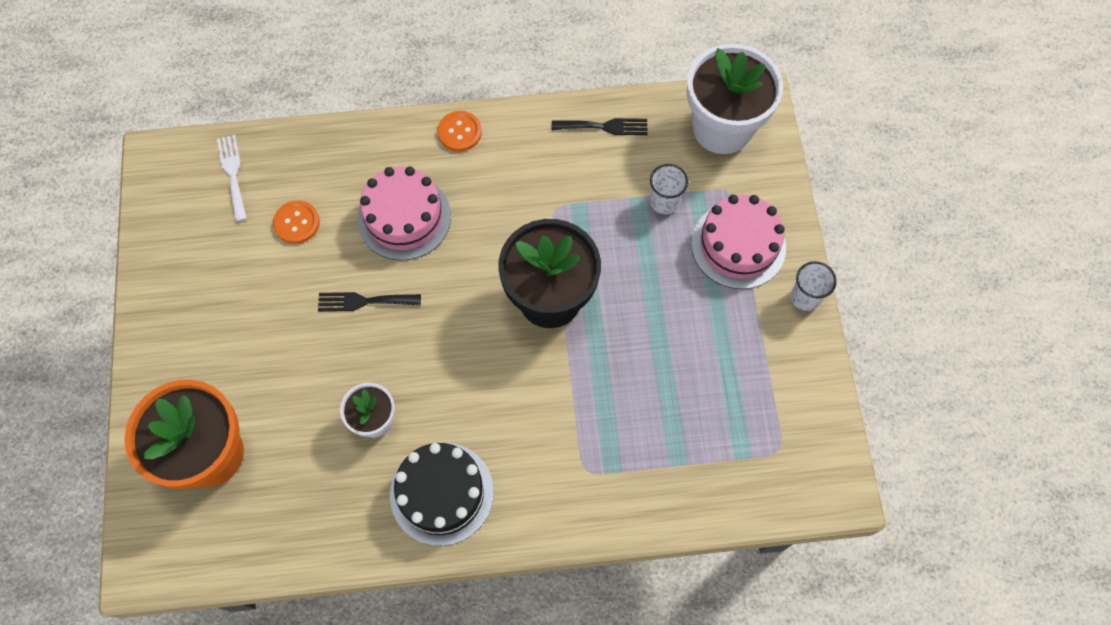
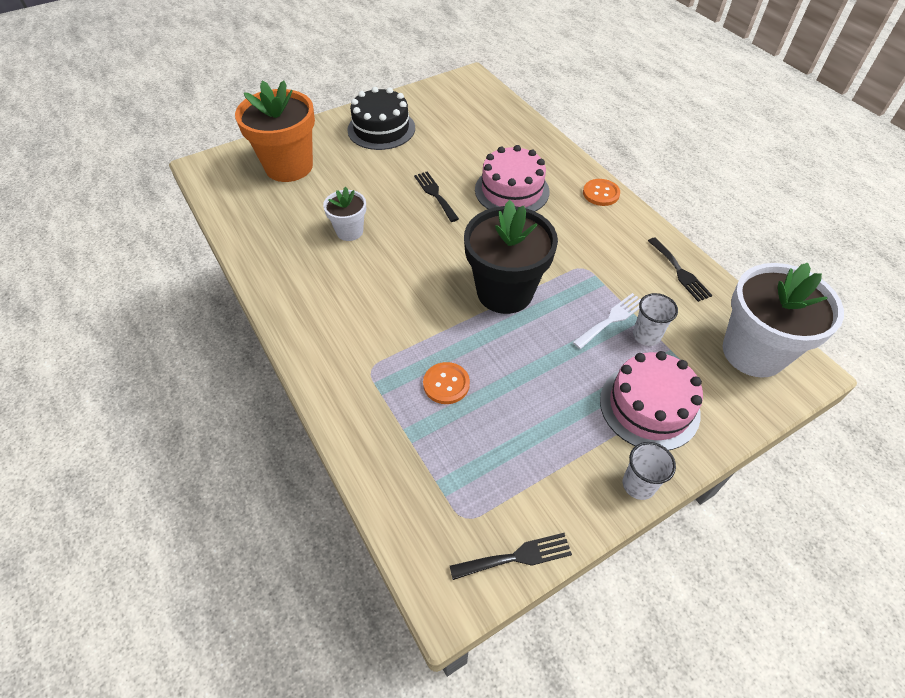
camera: 65 degrees right, 15 degrees down
(233, 174) = (483, 108): white fork -> white fork (611, 319)
(297, 223) = (470, 145): orange button -> orange button (446, 384)
(441, 493) = (311, 286): black cake -> black cake (381, 129)
(828, 424) = (516, 557): none -> black fork

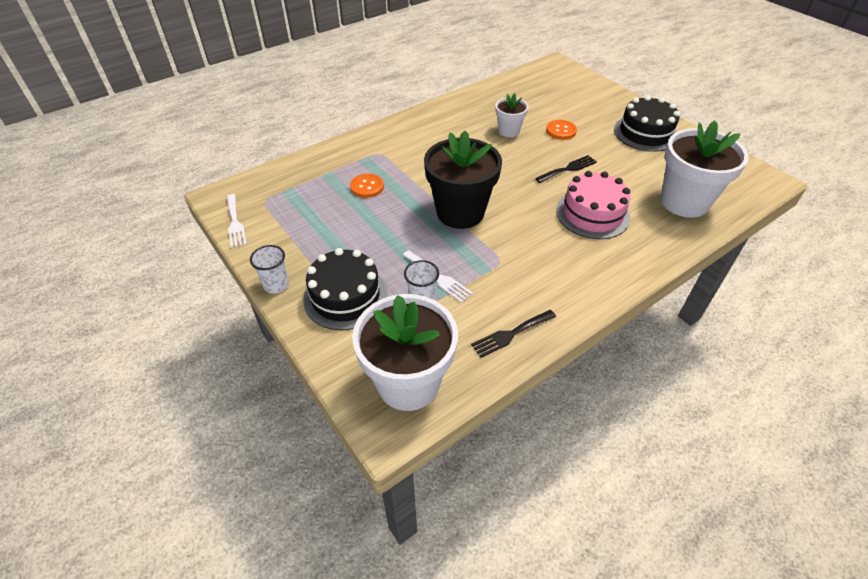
camera: 85 degrees right, 5 degrees down
(289, 166) = (572, 96): orange flower pot -> none
(497, 130) = (684, 202): none -> white flower pot
(516, 557) = (235, 223): black fork -> white fork
(601, 193) = (614, 278): orange button -> orange button (561, 131)
(649, 406) = (345, 296): pink cake -> black cake

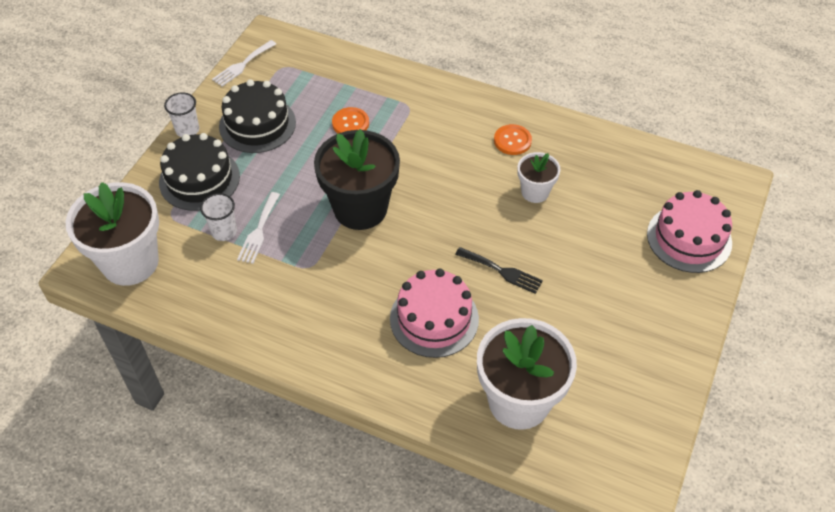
camera: 60 degrees right, 5 degrees up
(511, 334) = (219, 310): black fork -> none
(561, 131) = (575, 239): orange button -> orange button (512, 141)
(588, 93) = (689, 238): none -> pink cake
(645, 133) = (641, 325): black cake -> black cake (257, 124)

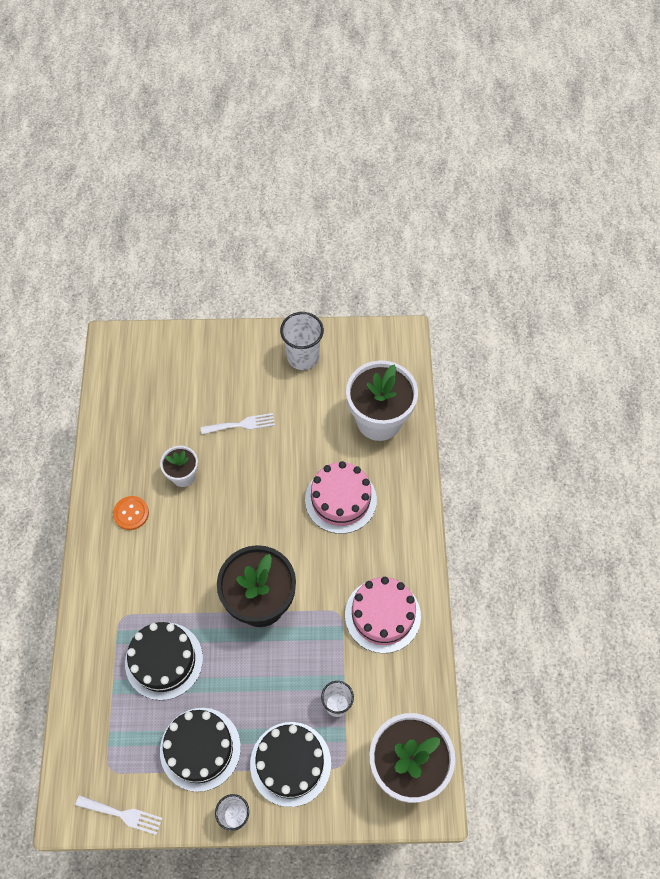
camera: 115 degrees left, 10 degrees up
(259, 231) = (322, 674): white fork -> white fork (241, 424)
(350, 123) = (164, 660): orange button -> black cake
(502, 271) = (274, 470): black fork -> none
(647, 355) = (303, 357): none -> white cup
(689, 238) = (185, 358): pink cake -> pink cake (382, 615)

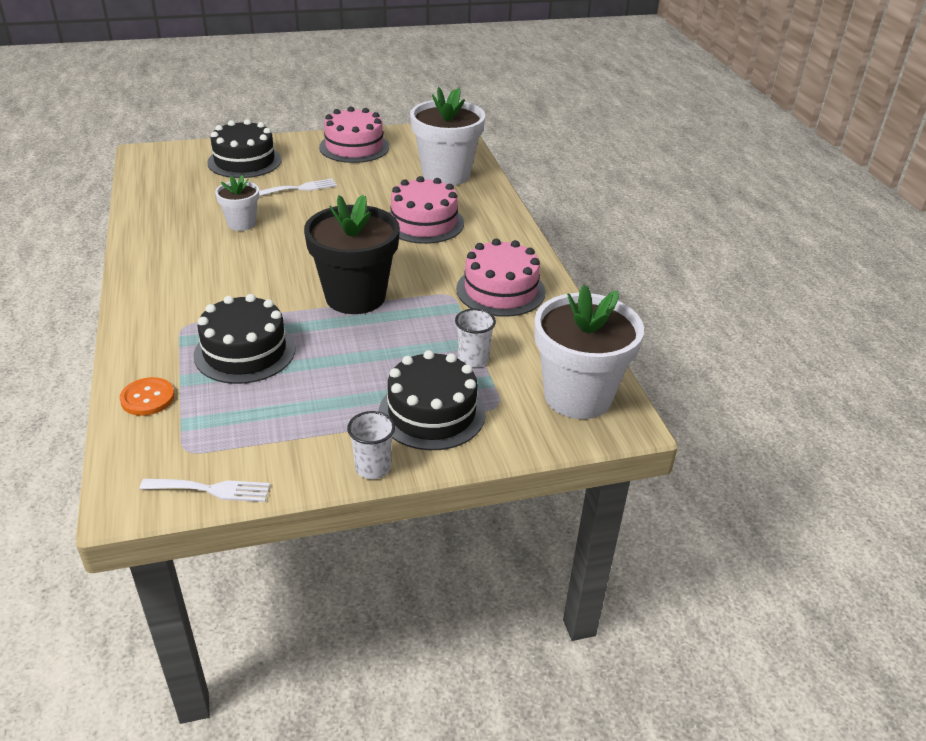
camera: 15 degrees left, 25 degrees down
(131, 513) = (184, 253): orange button -> orange button (147, 398)
(200, 749) = (309, 416): black cake -> black cake (244, 161)
(303, 357) = (354, 147): white cup -> pink cake

